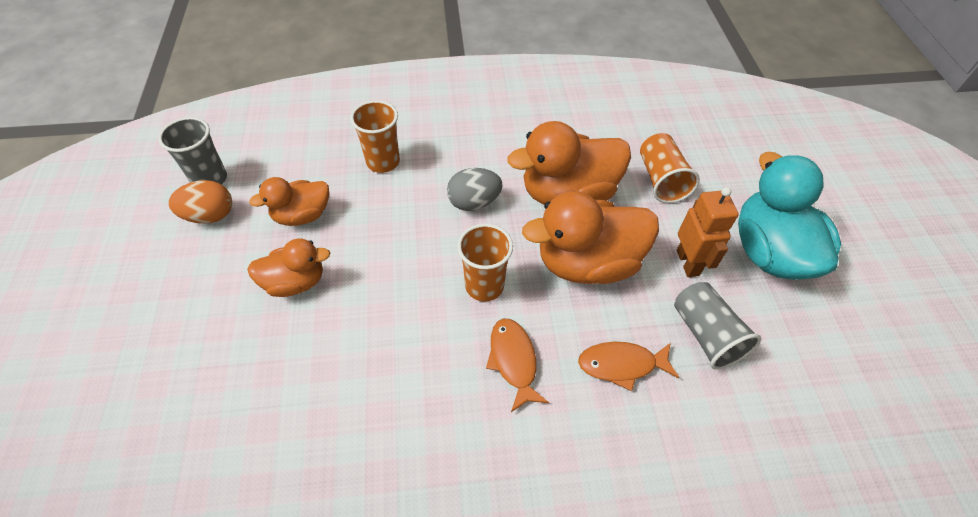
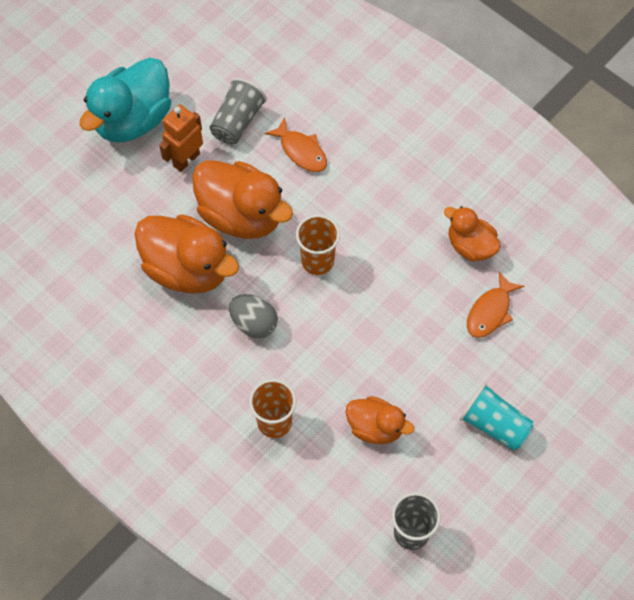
camera: 130 degrees left, 10 degrees up
(196, 296) = (494, 424): none -> turquoise cup
(210, 216) = (437, 491): orange egg -> none
(295, 282) = (425, 375): orange duck -> orange duck (470, 246)
(513, 361) = (353, 206): orange fish -> orange fish (490, 312)
(661, 180) = (116, 218): orange cup -> none

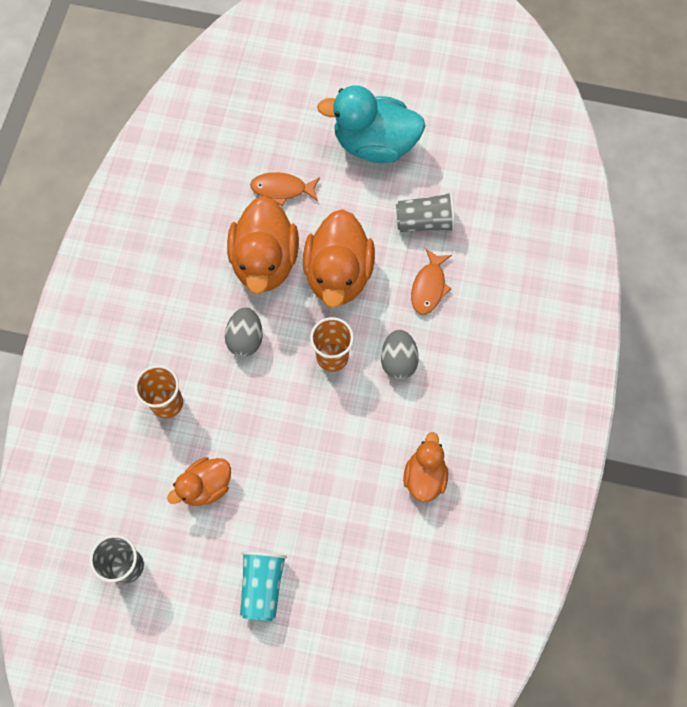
camera: 60 degrees right, 5 degrees up
(186, 159) = (363, 204): orange robot -> none
(354, 211) = (398, 361): none -> grey egg
(375, 427) = (205, 486): orange duck -> orange duck turned 60 degrees clockwise
(490, 312) = (369, 527): orange fish -> orange fish (282, 189)

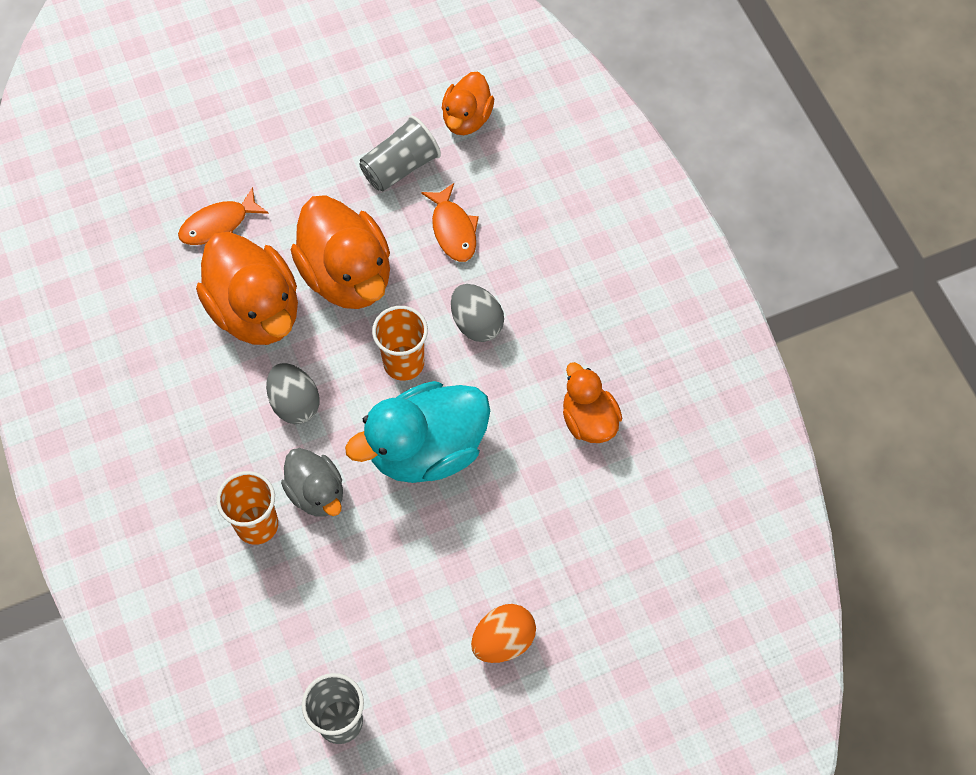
camera: 35 degrees left, 5 degrees down
(205, 486) = (365, 582): orange duck -> orange duck (467, 119)
(217, 407) = (316, 493): none -> grey duck
(262, 586) = (503, 641): turquoise cup -> orange egg
(374, 144) = (286, 119): turquoise duck -> turquoise duck (427, 449)

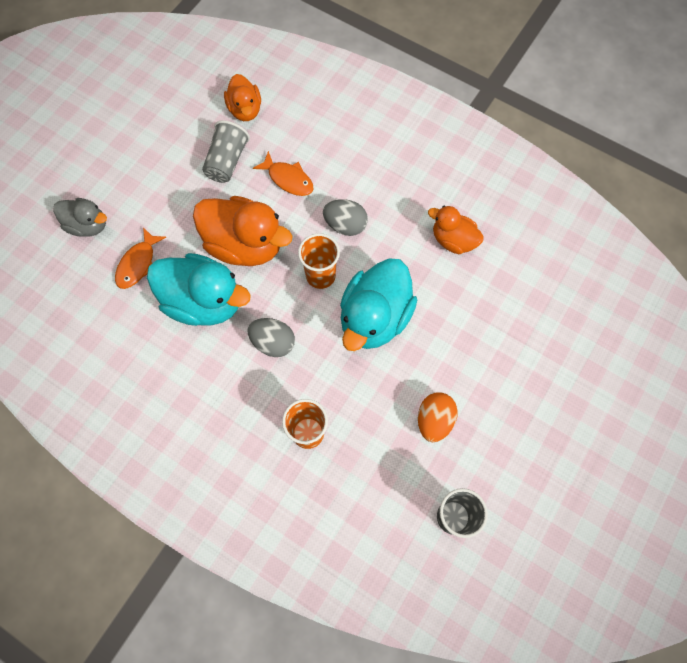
camera: 35 degrees left, 5 degrees up
(256, 311) = (204, 302): orange duck -> turquoise duck
(316, 493) = (329, 388): grey duck -> grey duck (88, 225)
(503, 641) = (507, 400): orange egg -> orange egg (434, 420)

